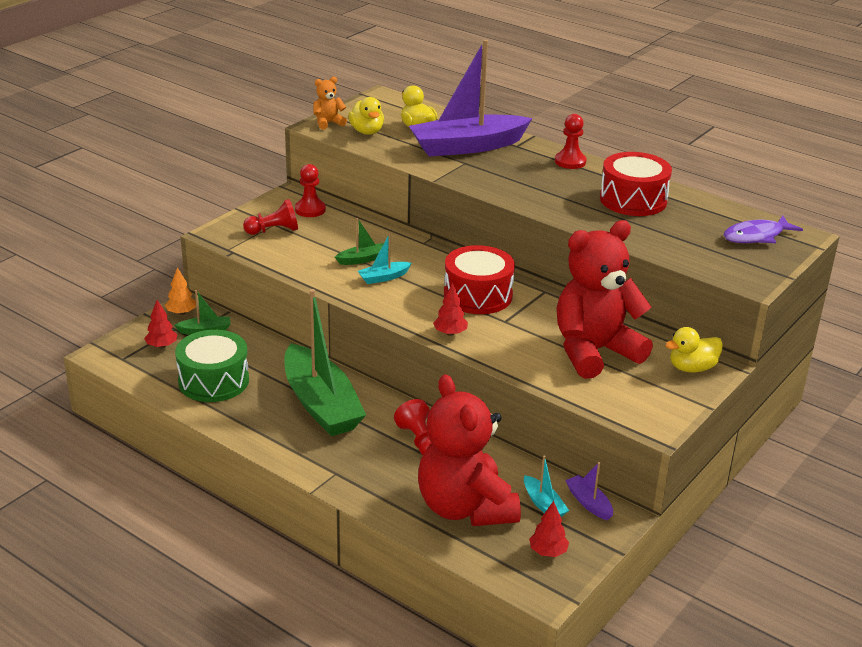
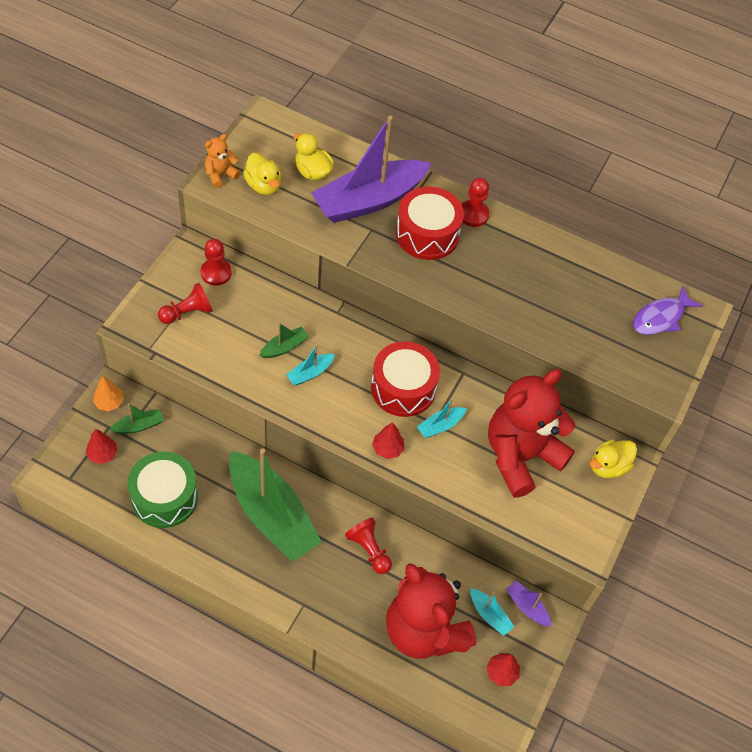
camera: 15 degrees left, 25 degrees up
(511, 323) = (440, 426): none -> turquoise boat
(633, 200) = (541, 273): red drum -> red drum (427, 234)

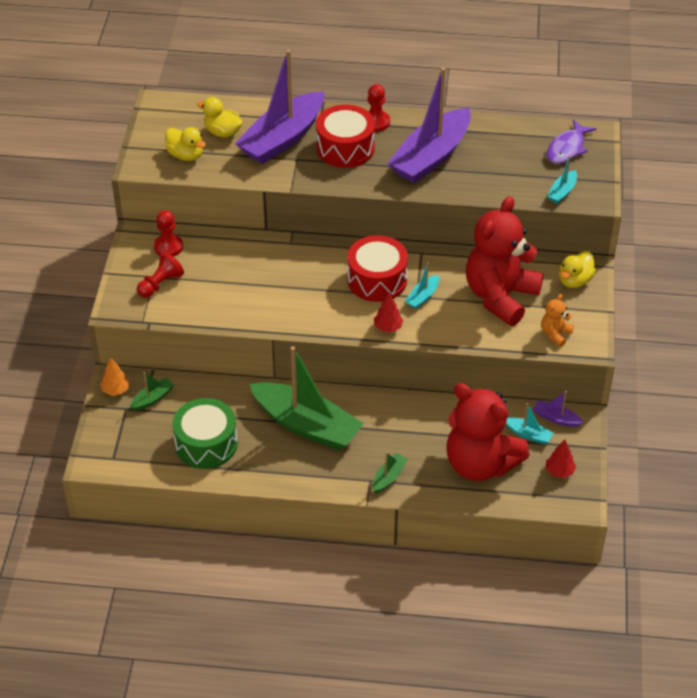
camera: 15 degrees left, 10 degrees down
(103, 454) = (132, 430): red tree -> none
(220, 174) = (144, 158): orange teddy bear -> orange teddy bear (555, 334)
(284, 347) = (259, 282): green boat -> green boat (389, 477)
(310, 373) = (292, 294): turquoise boat -> turquoise boat (562, 192)
(369, 550) = (403, 422): red pawn -> none
(511, 276) = (431, 157): none -> purple boat

